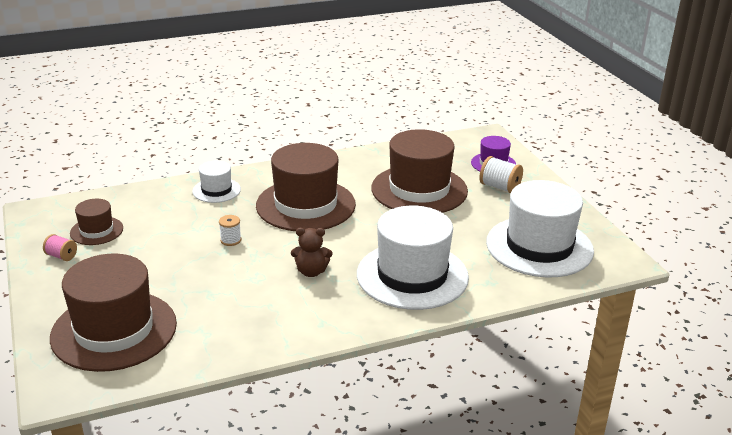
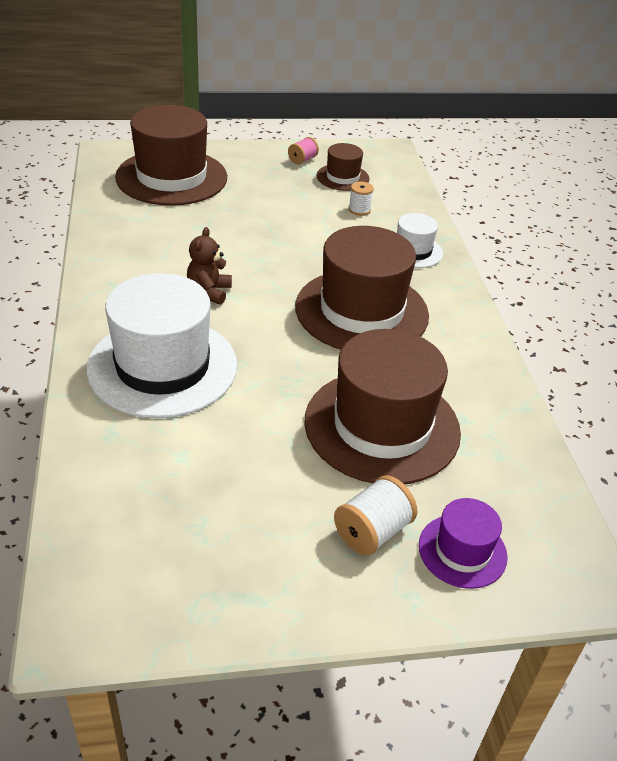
camera: 100 degrees right, 10 degrees up
(230, 240) = (296, 248): white spool -> white spool (359, 210)
(539, 246) = (170, 521): white hat -> none

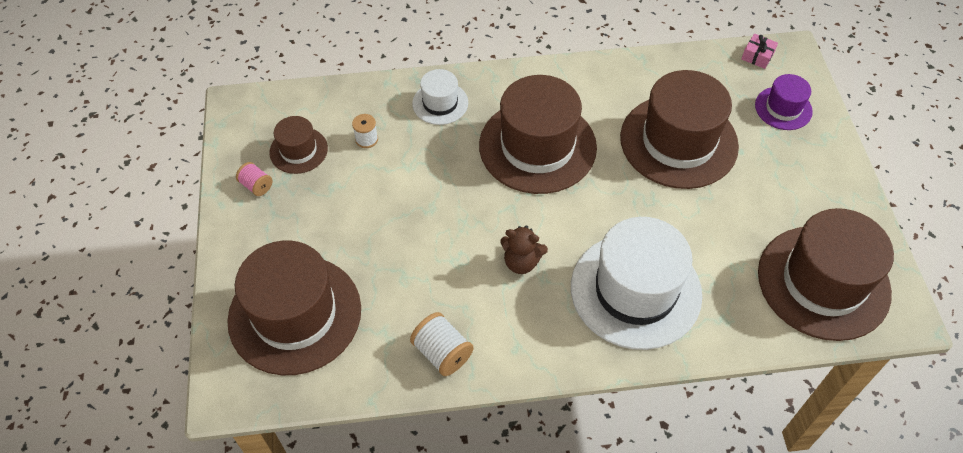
camera: 85 degrees left, 15 degrees up
(146, 542) = (823, 282): none -> brown hat
(372, 532) = (780, 153): white spool -> white spool (442, 353)
(566, 536) = (757, 56): none -> pink gift

